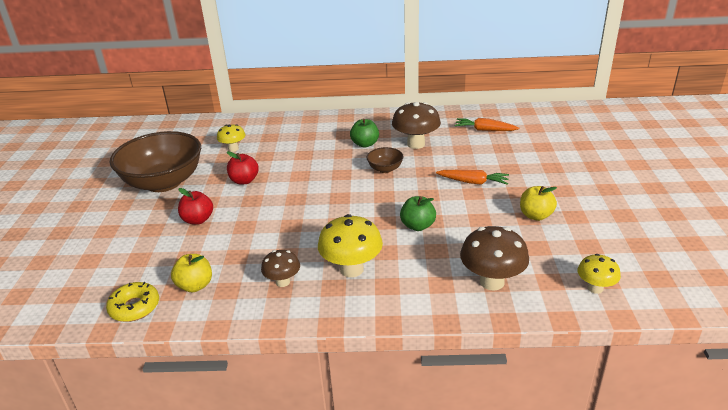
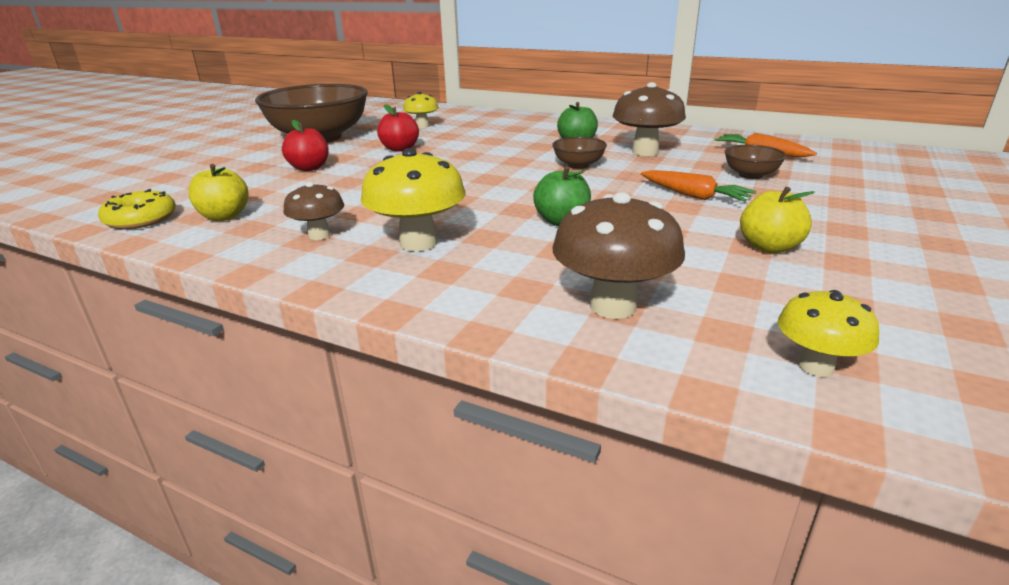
camera: 25 degrees right, 5 degrees down
(491, 154) = (750, 175): none -> brown bowl

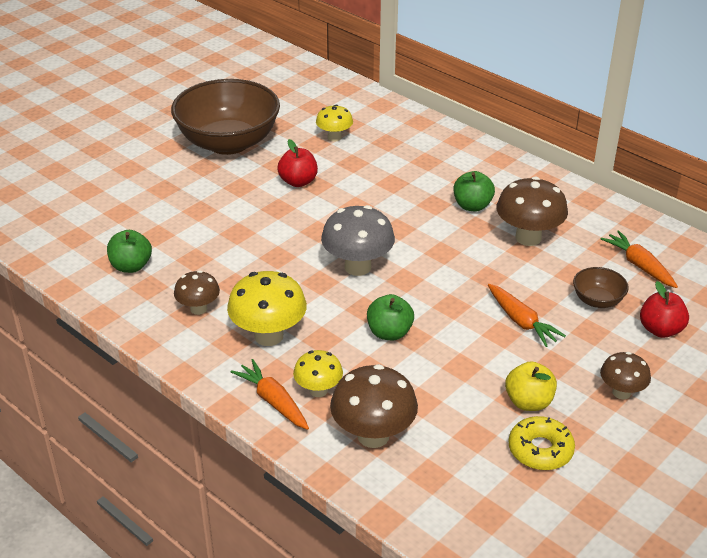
camera: 15 degrees right, 10 degrees up
(141, 219) = (69, 256): yellow donut -> yellow donut (540, 450)
(224, 216) = (131, 266): yellow apple -> green apple
(309, 168) = (208, 201): red apple -> red apple (660, 330)
(453, 296) = (273, 401): none -> orange carrot
(493, 185) = (357, 267): none -> grey mushroom
(578, 165) = (450, 249): brown bowl -> none
(815, 366) = (463, 515): yellow mushroom -> yellow mushroom (318, 390)
(855, 226) = (621, 392): none -> brown mushroom

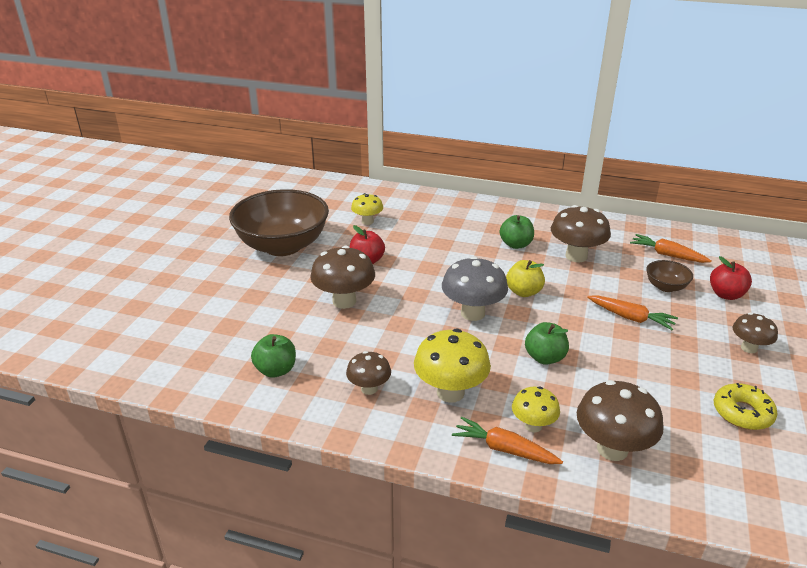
camera: 25 degrees left, 5 degrees down
(242, 218) = (344, 301): none -> brown mushroom
(528, 402) = (696, 378): yellow apple -> yellow apple (523, 292)

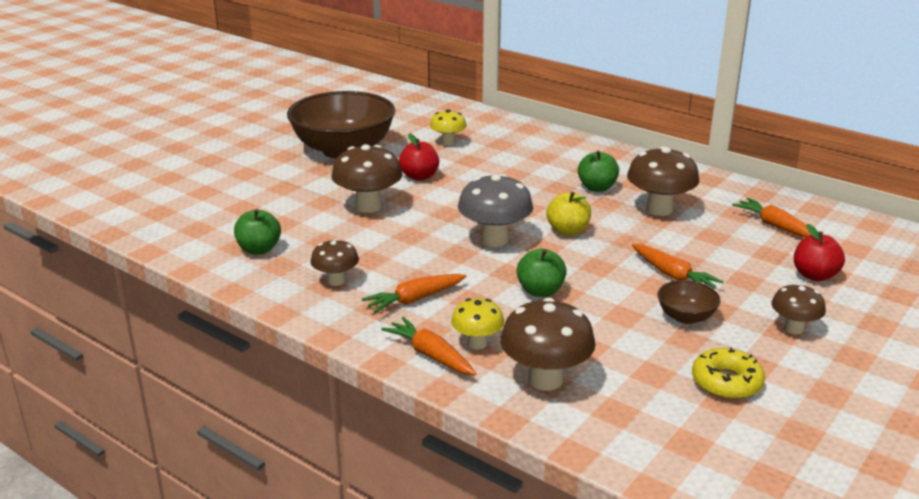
camera: 20 degrees right, 5 degrees down
(450, 392) = (414, 300): yellow mushroom -> orange carrot
(666, 287) = (744, 255): brown bowl -> brown bowl (686, 317)

